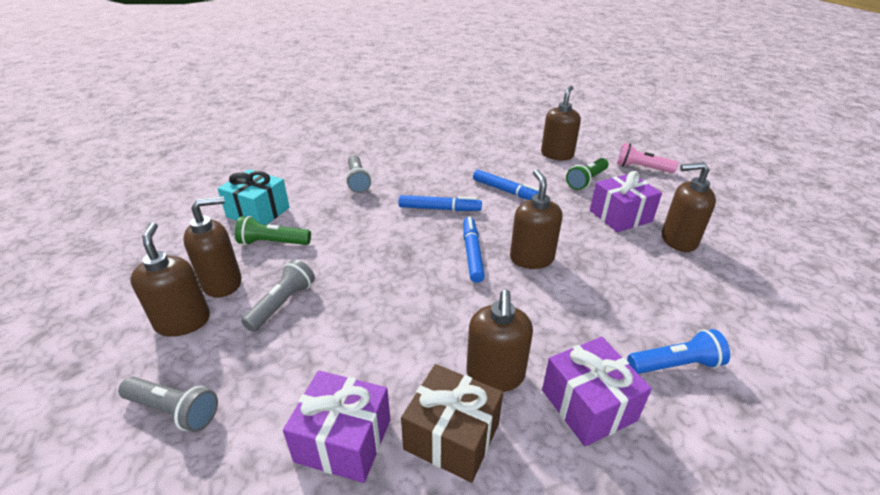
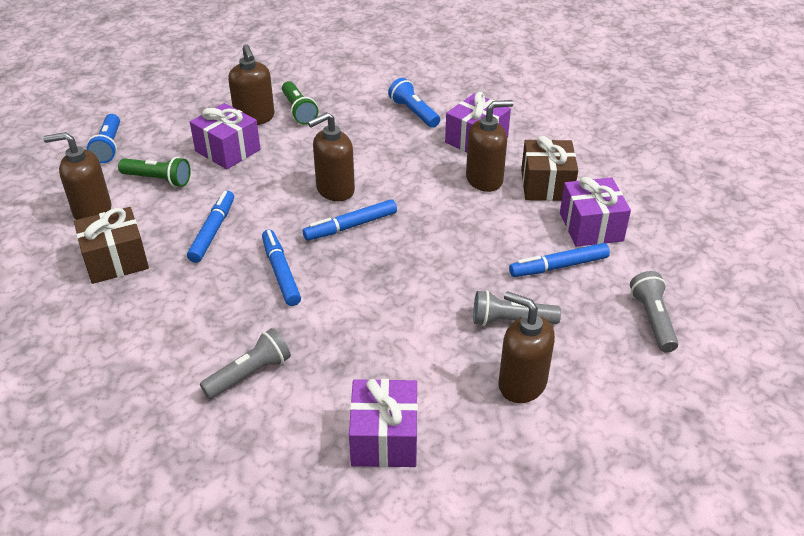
camera: 115 degrees left, 5 degrees up
(183, 321) = (586, 377): brown soap dispenser -> none
(258, 212) = (384, 438): turquoise gift -> purple gift
(273, 243) = (433, 383): green flashlight -> green flashlight (298, 111)
(311, 371) = (558, 266): none -> blue marker
(498, 156) = (116, 260): none -> brown gift
(641, 168) = (108, 147): pink flashlight -> blue flashlight

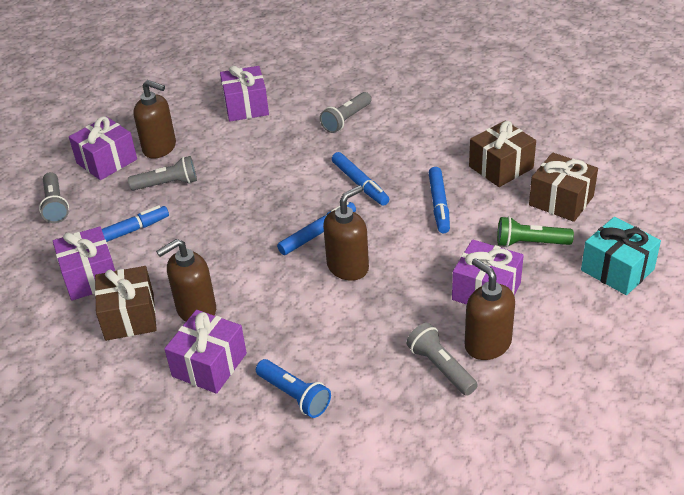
camera: 170 degrees right, 0 degrees up
(92, 212) = (561, 201): brown soap dispenser -> brown gift
(108, 147) = (617, 270): blue flashlight -> turquoise gift
(298, 111) = (441, 367): green flashlight -> grey flashlight
(597, 377) = (107, 161): none -> purple gift

